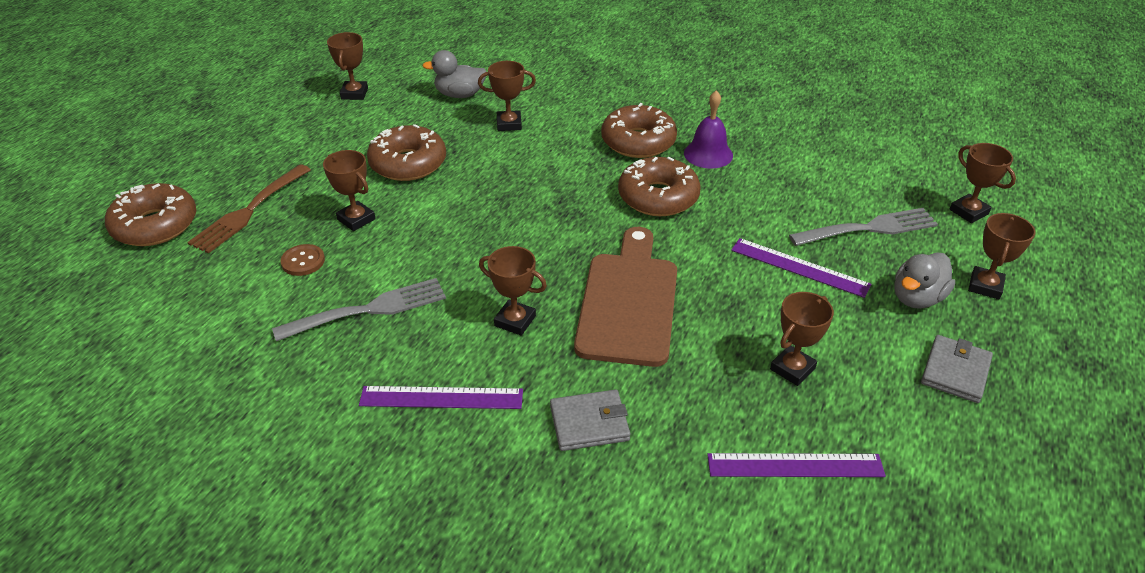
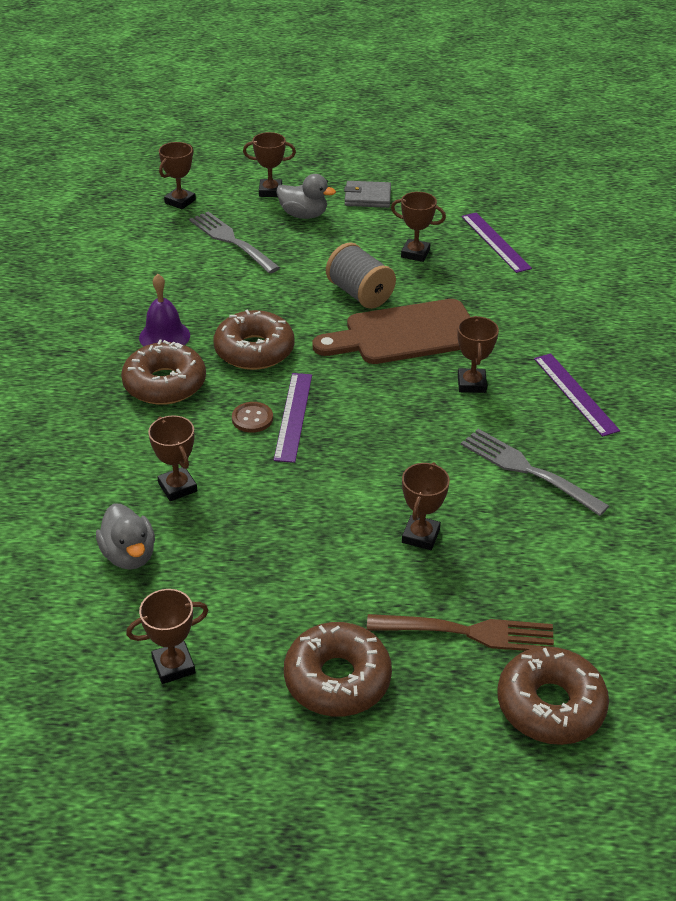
camera: 115 degrees left, 0 degrees up
(303, 261) = (506, 544): brown button -> brown button (252, 418)
(408, 163) = (301, 539): brown donut -> brown donut (337, 679)
(589, 423) = (535, 322): grey wallet -> none
(721, 292) = (360, 294): none -> grey spool
(799, 267) = (303, 265): purple ruler -> purple ruler (293, 416)

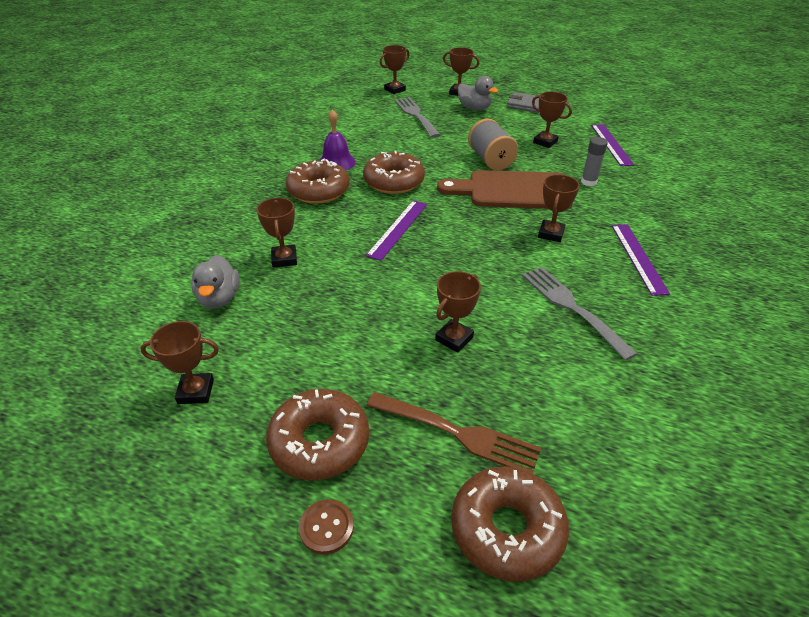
camera: 20 degrees right, 0 degrees up
(252, 418) = (366, 224): brown button -> brown button (326, 527)
(488, 303) = (588, 182): none -> grey glue stick

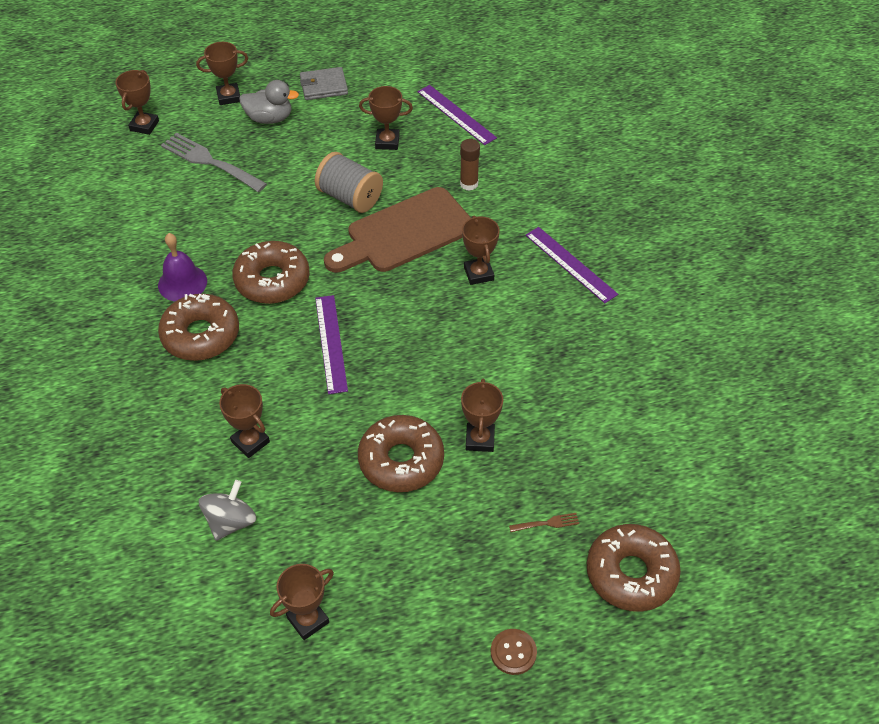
camera: 35 degrees left, 10 degrees up
(219, 298) = (230, 522): grey duck -> grey spinning top
(319, 442) = (451, 595): brown donut -> brown donut (401, 460)
(458, 433) = (547, 523): brown fork -> brown fork, size x0.43
(572, 307) = (551, 352): grey fork -> none
(588, 182) = (469, 184): grey glue stick -> brown glue stick

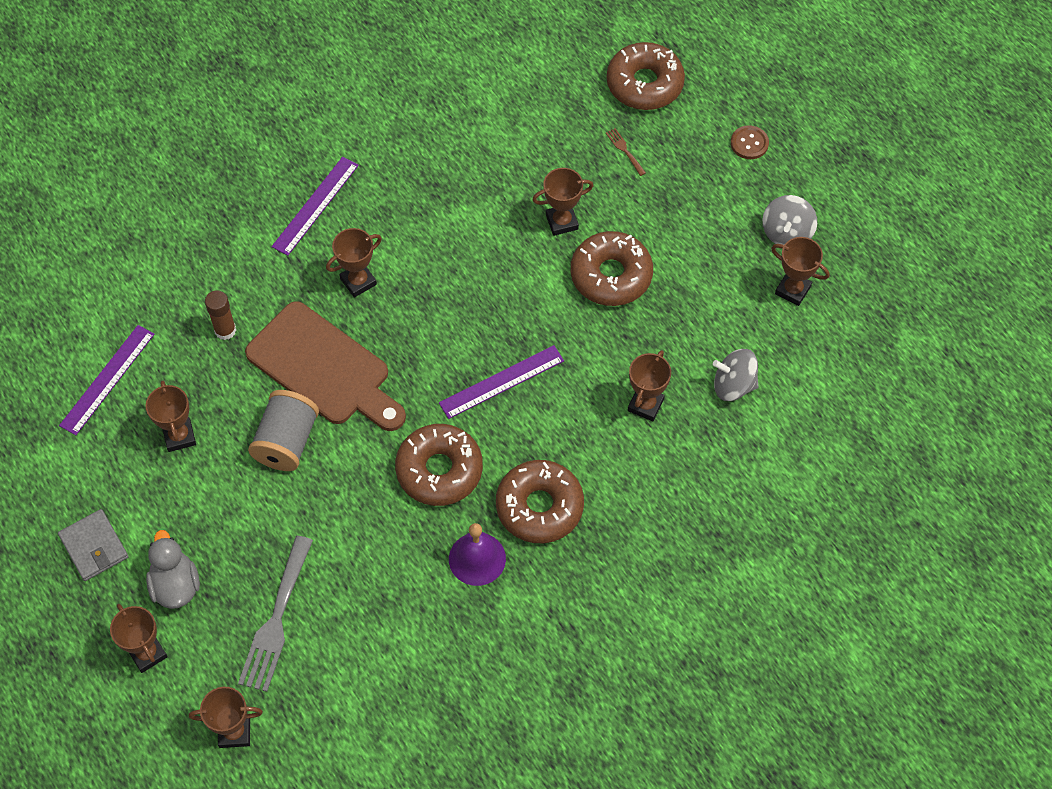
camera: 110 degrees left, 10 degrees up
(380, 644) = (787, 233): none -> grey spinning top

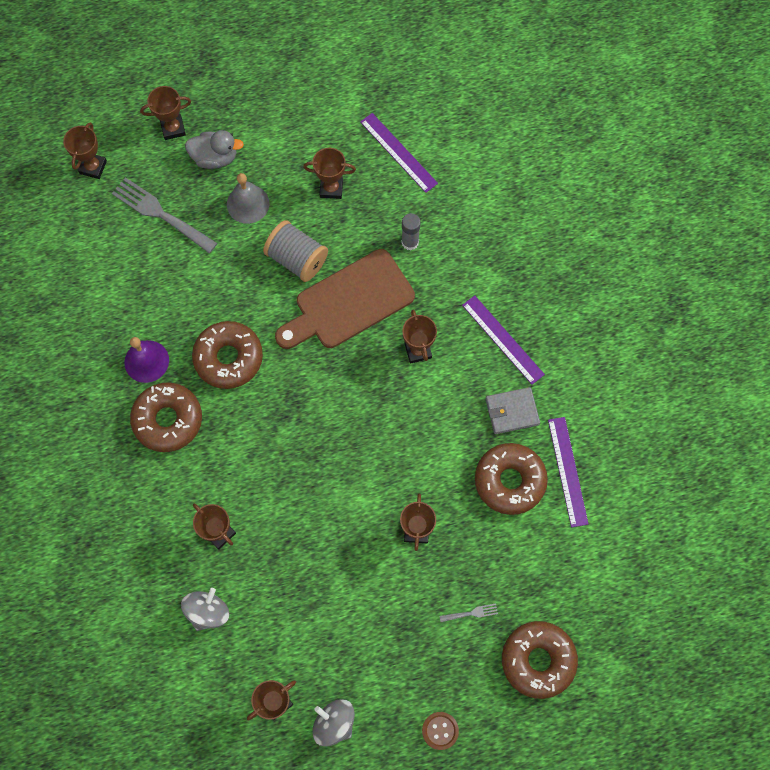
camera: 110 degrees right, 10 degrees up
(94, 547) = (266, 114): grey wallet -> grey wallet (512, 411)
(225, 330) = (410, 242): brown glue stick -> grey glue stick
(229, 522) = (248, 204): none -> grey bell
(501, 382) = (285, 429): purple ruler -> purple ruler (567, 471)
(611, 275) = (349, 552): brown donut -> brown donut (509, 481)
(625, 150) = (471, 613): brown fork -> grey fork

